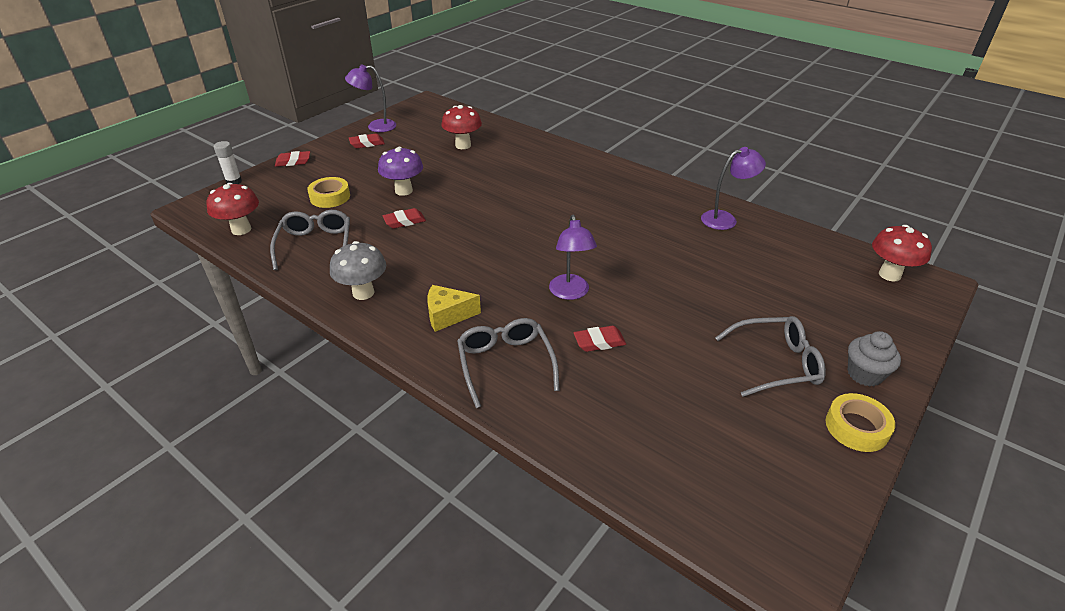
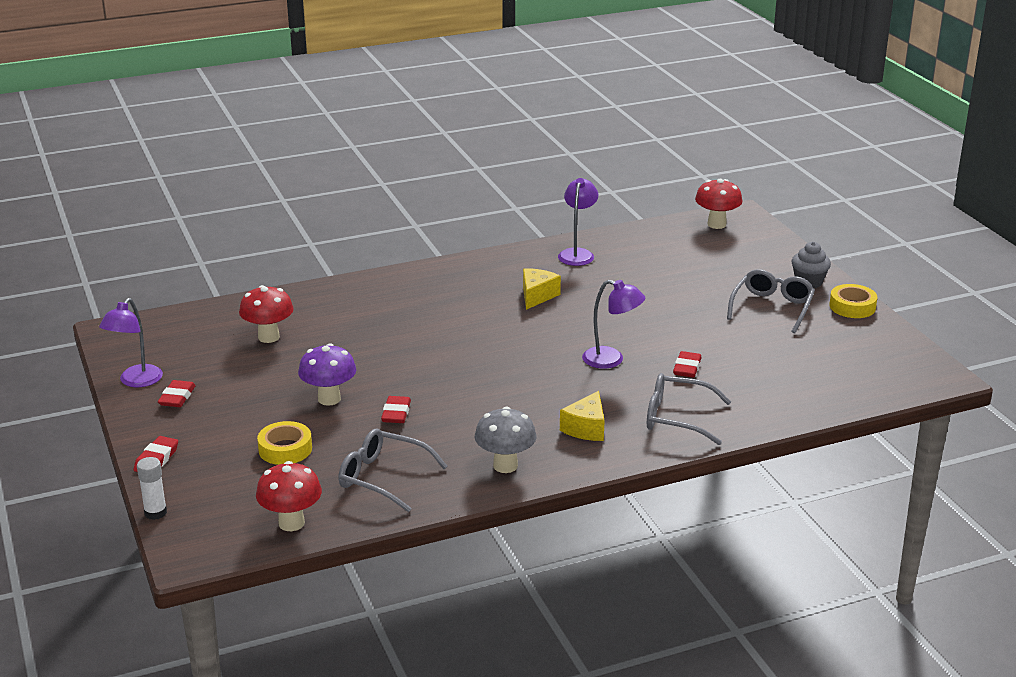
camera: 60 degrees left, 10 degrees down
(633, 223) = (537, 296): none -> yellow cheese

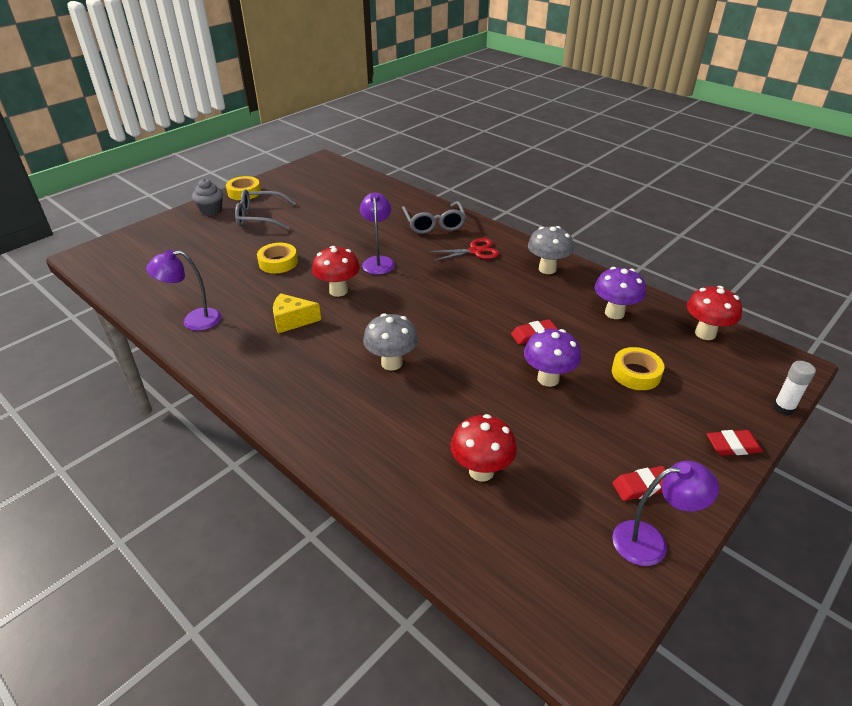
camera: 115 degrees left, 10 degrees up
(382, 477) = (614, 313): grey glasses -> purple mushroom
(428, 330) = (391, 363): none -> grey mushroom
(586, 428) = (475, 251): yellow cheese -> red scissors
(654, 304) = (278, 262): none -> yellow tape
(687, 368) = (368, 232): red eraser -> none
(716, 224) = (109, 263): red mushroom -> red mushroom (338, 291)

